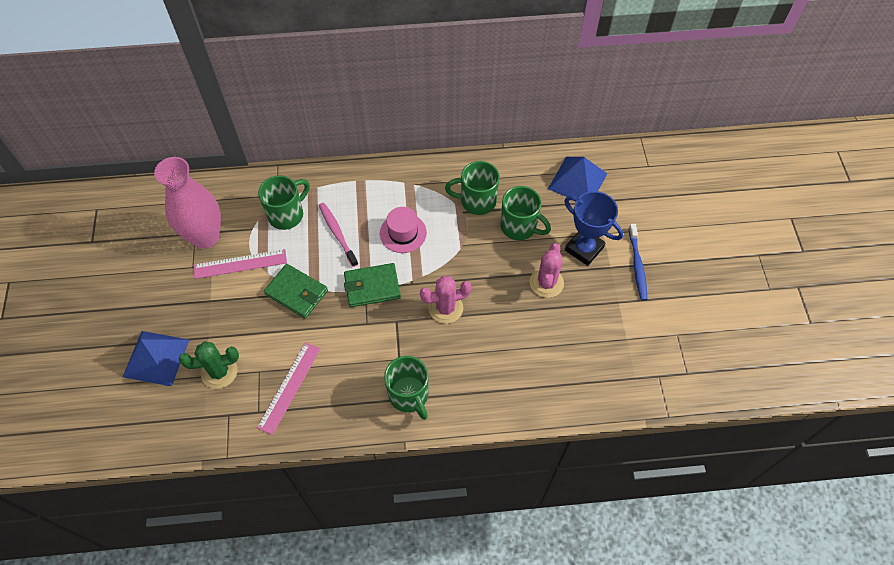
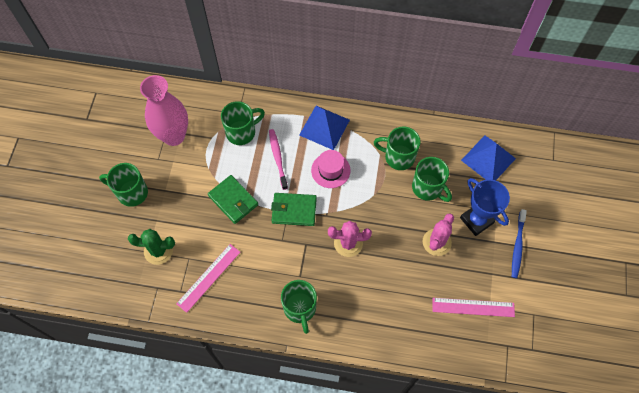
camera: 15 degrees right, 5 degrees up
(156, 358) = (113, 227): blue pyramid -> blue pyramid (324, 127)
(168, 313) = (131, 192): none -> green mug
(240, 264) = (195, 165): pink ruler -> pink ruler (473, 307)

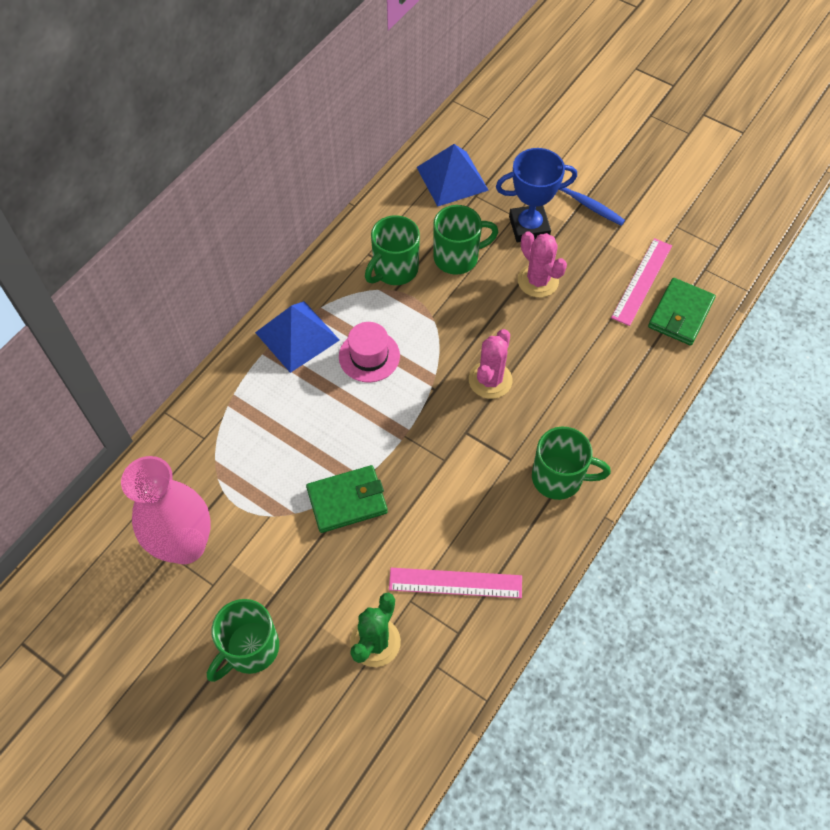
camera: 65 degrees left, 5 degrees down
(208, 277) = (455, 583): pink ruler -> pink ruler turned 60 degrees counterclockwise
(242, 132) = (239, 445): green mug -> none
(278, 158) = (311, 414): pink toothbrush -> none
(294, 210) = (406, 426): green wallet -> green wallet (680, 314)

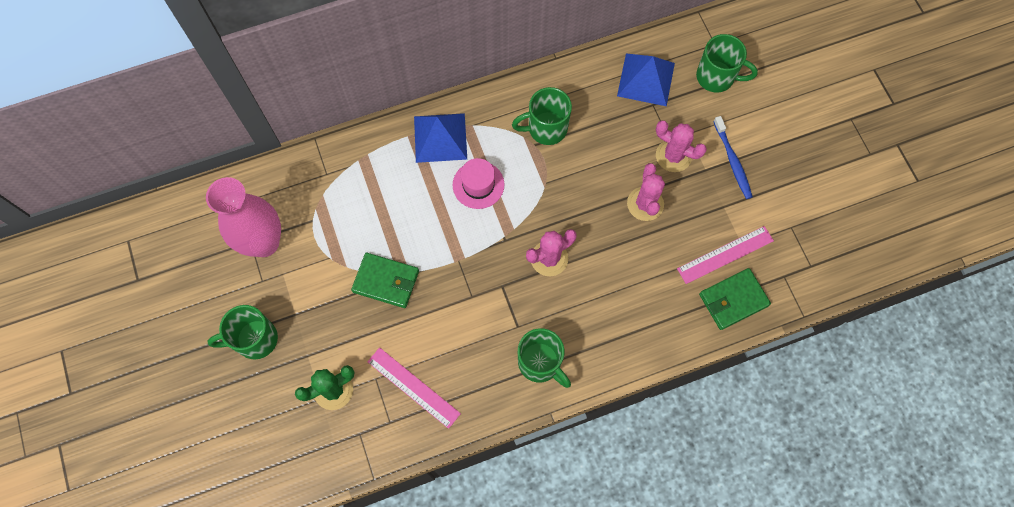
camera: 35 degrees right, 10 degrees up
(457, 257) = (600, 147): green mug -> green mug (716, 77)
(529, 227) = (673, 156): blue trophy -> pink cactus

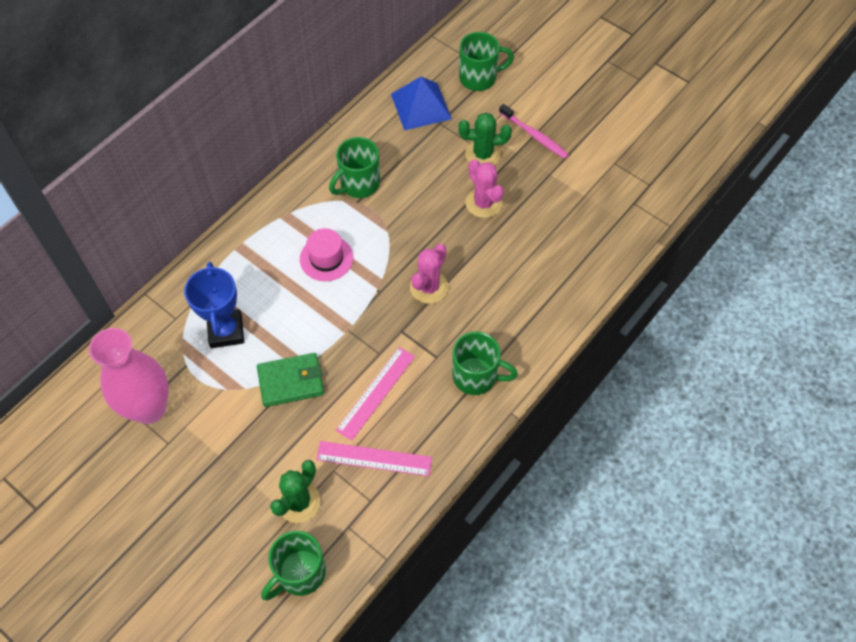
camera: 30 degrees left, 10 degrees down
(255, 339) = (192, 499): green mug -> green mug (300, 573)
(360, 207) = (226, 331): none -> blue trophy
(440, 137) = (266, 236): blue pyramid -> none
(673, 156) = (483, 154): pink cactus -> green cactus
(725, 254) = (576, 210): pink ruler -> pink ruler (376, 393)
(732, 161) = (534, 136): blue toothbrush -> pink toothbrush
(733, 300) = (605, 241): green wallet -> none

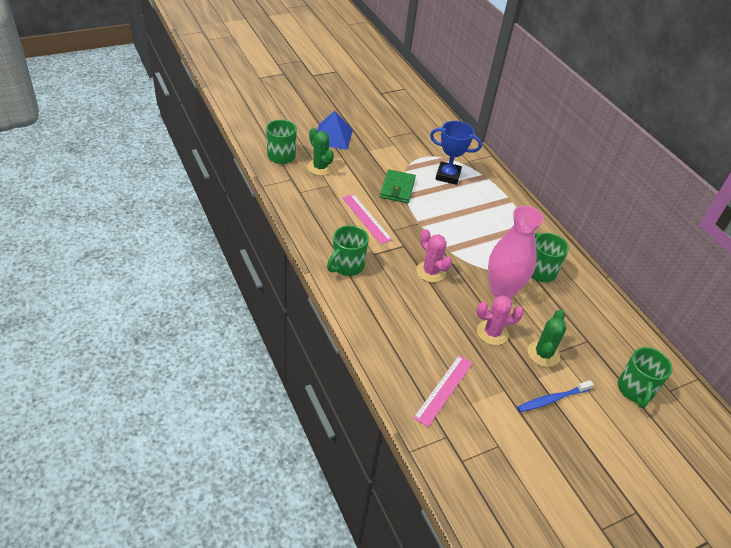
camera: 110 degrees right, 15 degrees down
(149, 408) = (414, 137): pink vase -> pink vase (502, 290)
(326, 258) = (481, 233): pink hat -> none
(374, 458) = (324, 202): pink ruler -> pink ruler (443, 389)
(421, 106) = (610, 336): blue pyramid -> blue pyramid (333, 136)
(534, 136) = (552, 399): pink toothbrush -> blue toothbrush

